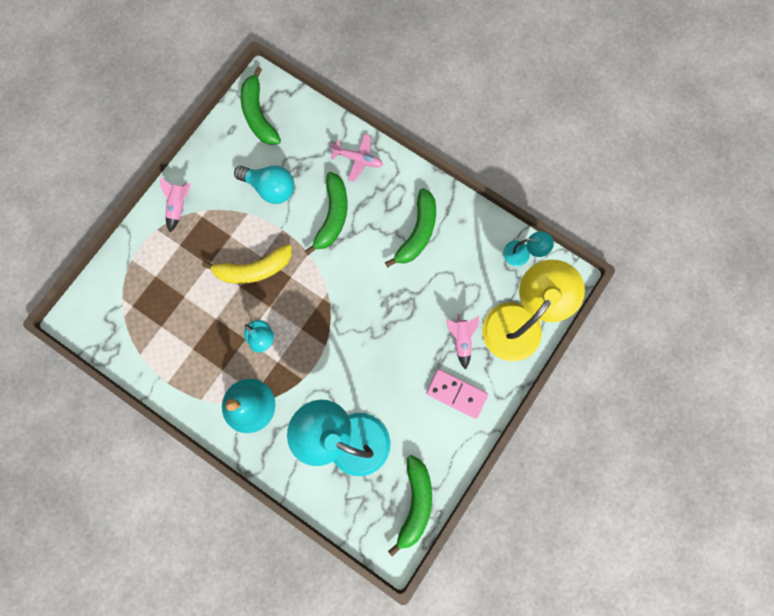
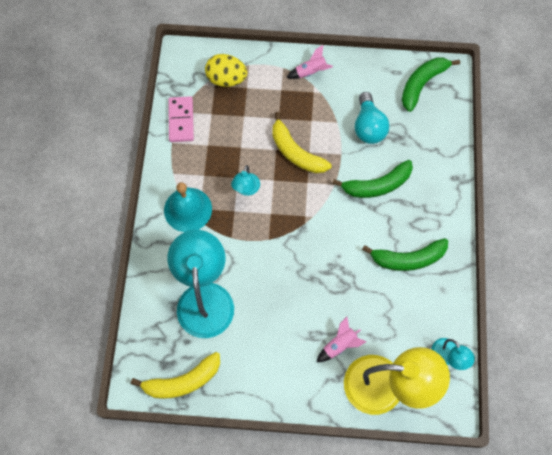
camera: 60 degrees right, 10 degrees down
(133, 290) = (226, 79): none -> yellow egg
(358, 159) = (438, 178): pink plane -> none
(415, 502) = (182, 381): green banana -> yellow banana
(456, 393) = (291, 366): pink domino -> pink domino (181, 120)

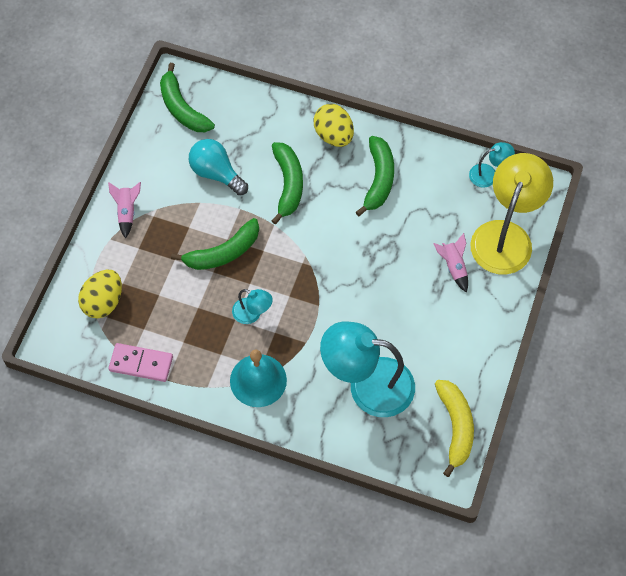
camera: 75 degrees left, 5 degrees down
(296, 152) = (223, 252): yellow banana -> green banana
(368, 127) = (216, 173): turquoise light bulb -> turquoise light bulb turned 150 degrees counterclockwise
(440, 210) = (333, 135): none -> yellow egg

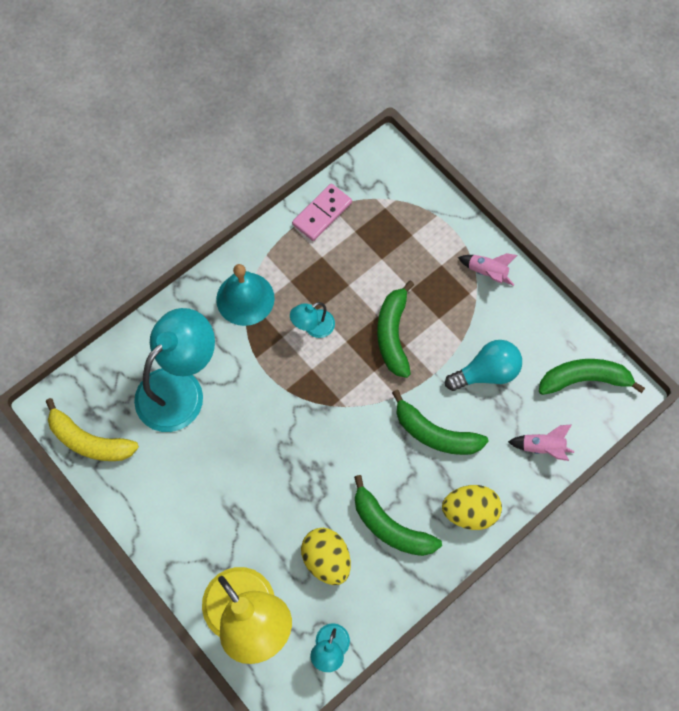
camera: 120 degrees right, 5 degrees up
(103, 302) = (402, 211): yellow egg -> yellow egg (326, 560)
(453, 267) = (247, 541): pink rocket -> pink rocket (542, 447)

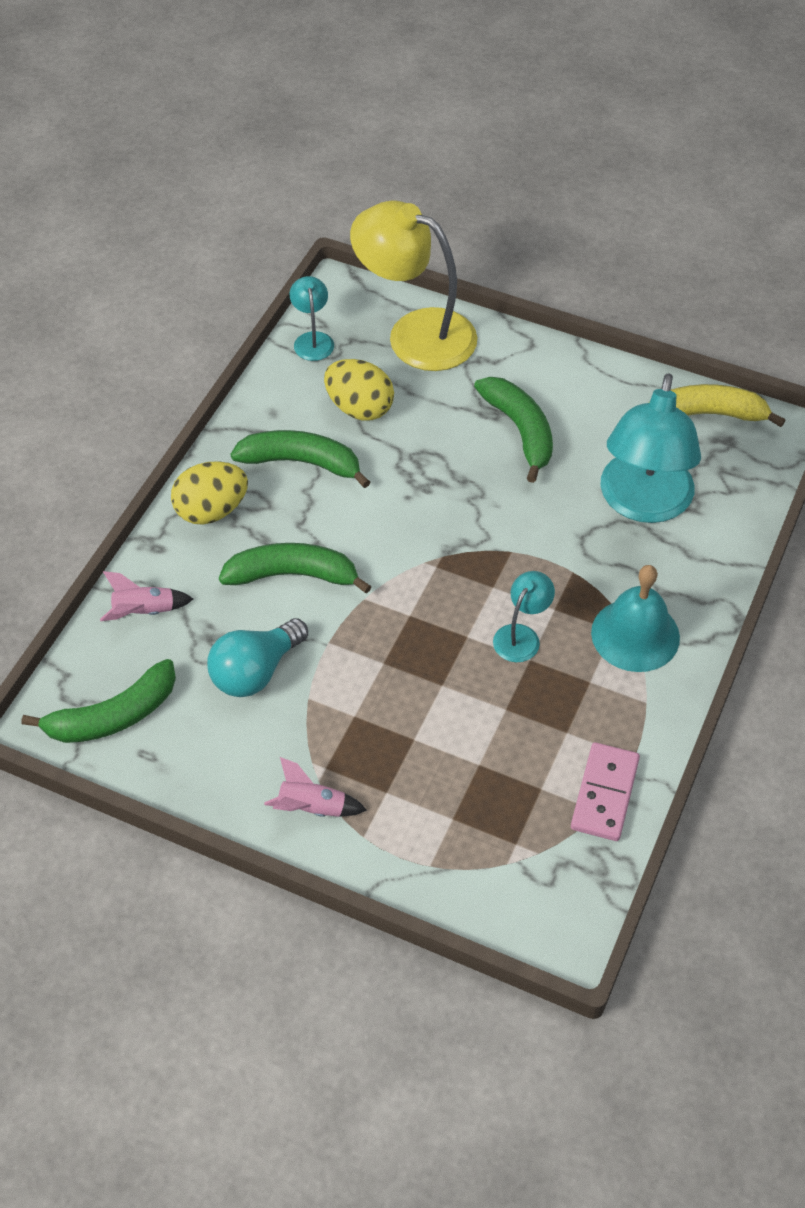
camera: 155 degrees right, 15 degrees down
(393, 334) = (408, 669): green banana -> green banana (520, 431)

